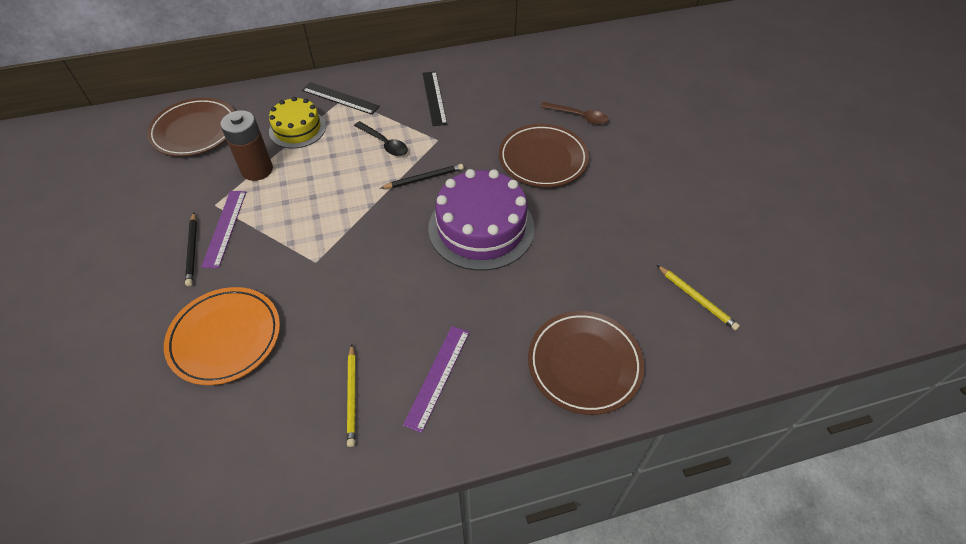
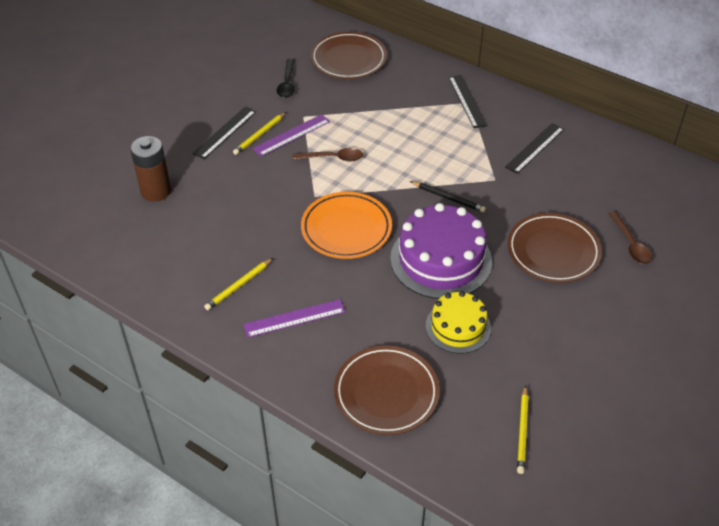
camera: 50 degrees right, 5 degrees down
(152, 274) = (225, 132): none -> black ruler
(192, 250) = (260, 135): black pencil -> yellow pencil
(225, 338) = (218, 198): orange plate -> orange plate (346, 229)
(257, 170) = (353, 112): brown battery -> brown battery (156, 191)
(289, 218) = (333, 158): none -> brown spoon
(297, 129) = (411, 103): yellow cake -> yellow cake (458, 327)
(384, 144) = (454, 155): black spoon -> black spoon (287, 84)

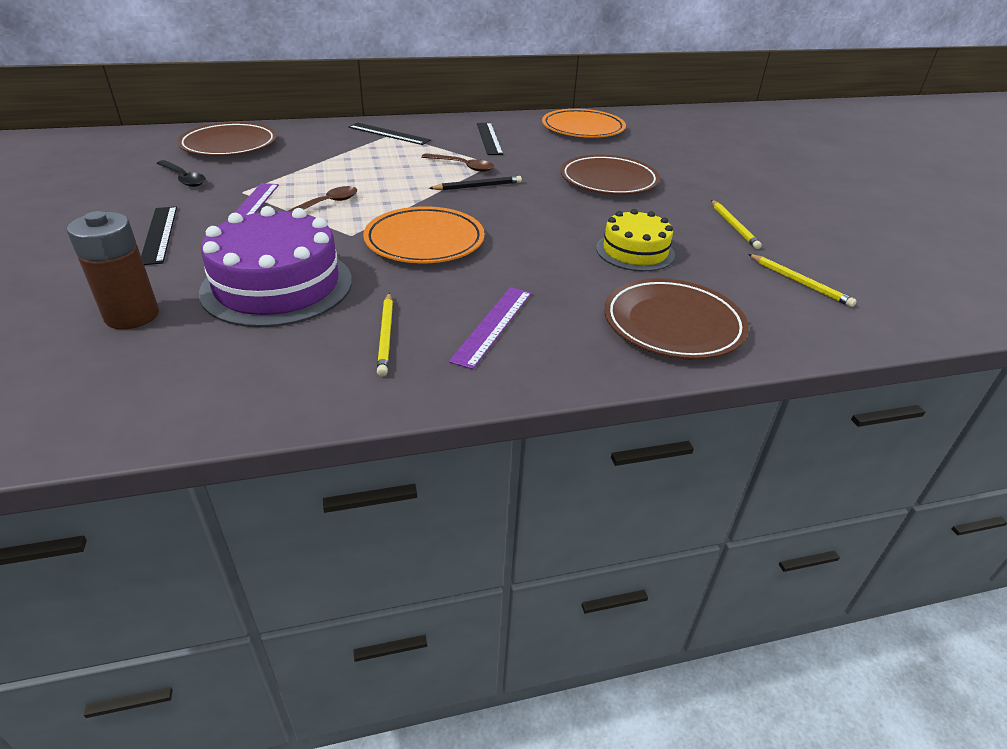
camera: 50 degrees left, 10 degrees down
(260, 135) = (210, 220): yellow pencil -> yellow pencil (733, 226)
(441, 259) = (542, 221): purple cake -> purple cake (277, 285)
(630, 244) = (645, 157): brown spoon -> brown spoon (463, 166)
(634, 179) = (583, 129): none -> orange plate

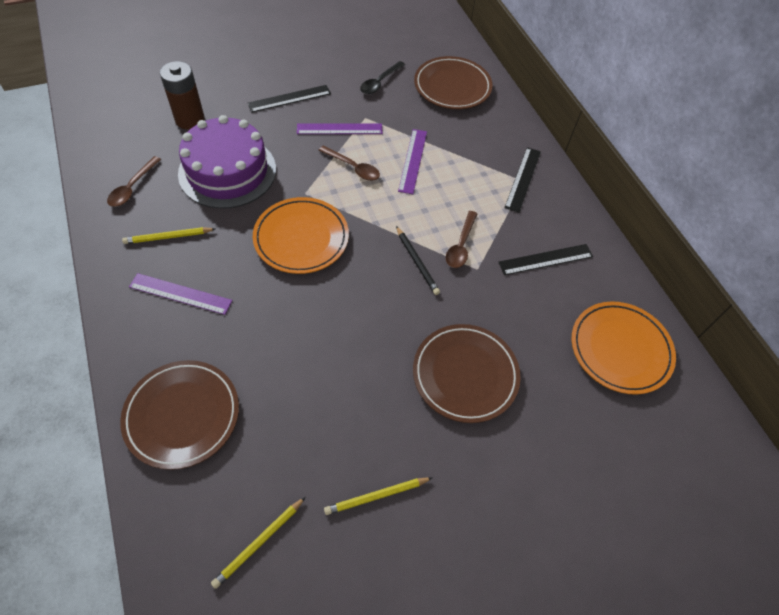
camera: 80 degrees right, 20 degrees up
(260, 372) = (132, 187): none -> brown spoon
(334, 174) = (413, 161): none -> purple ruler
(635, 251) = (304, 393): yellow cake -> none

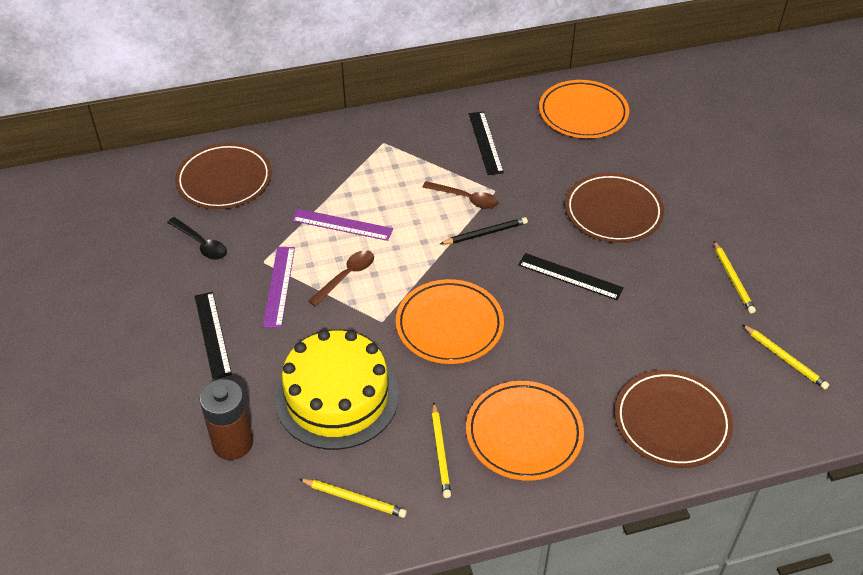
camera: 80 degrees left, 10 degrees down
(132, 187) = (354, 499): brown spoon -> yellow pencil
(180, 294) = (524, 434): purple ruler -> orange plate
(227, 171) = (337, 397): purple cake -> yellow cake
(523, 179) = (380, 143): black ruler -> black ruler (570, 276)

